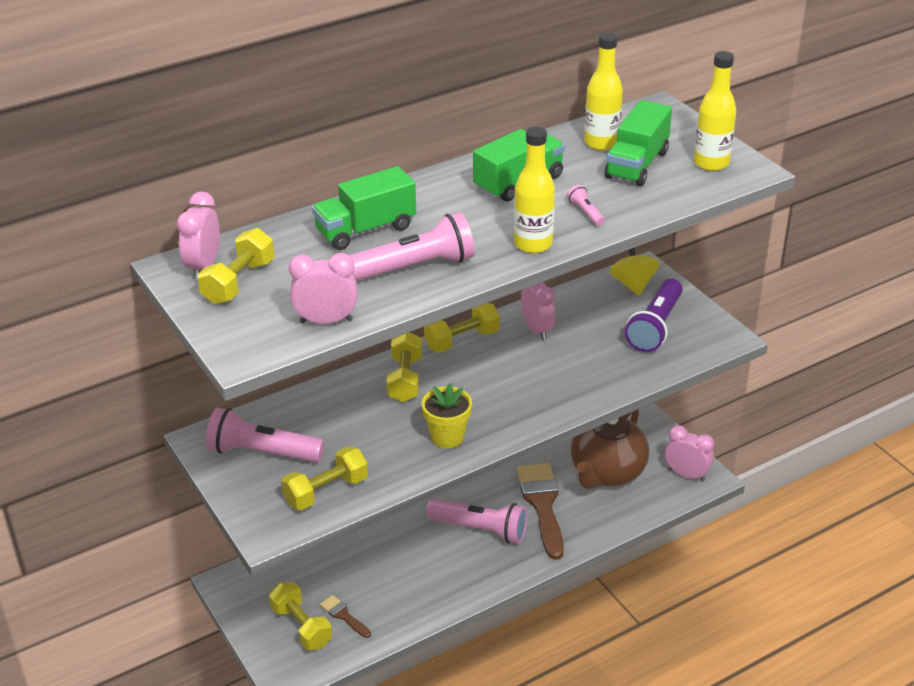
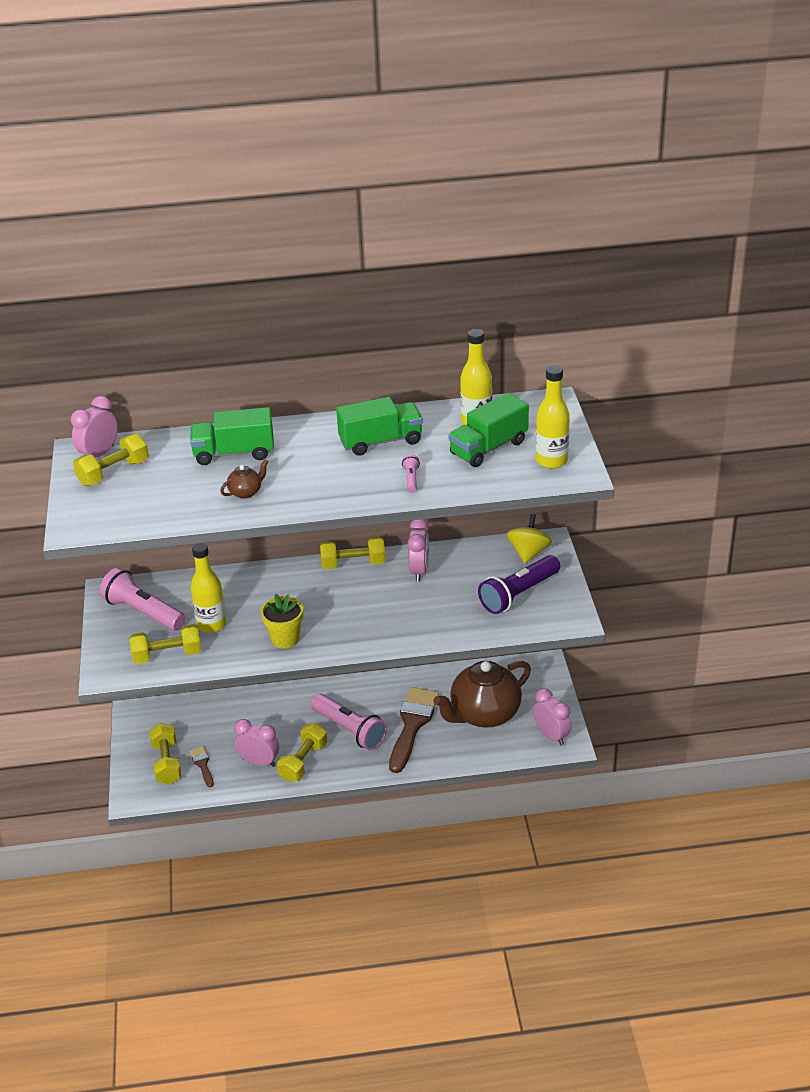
camera: 25 degrees right, 0 degrees up
(326, 321) = (149, 518): pink clock -> pink clock (259, 762)
(405, 379) = (286, 584): yellow dumbbell -> yellow dumbbell (303, 762)
(416, 267) = (246, 492): pink flashlight -> brown teapot
(533, 244) = (348, 495): yellow bottle -> yellow bottle (211, 625)

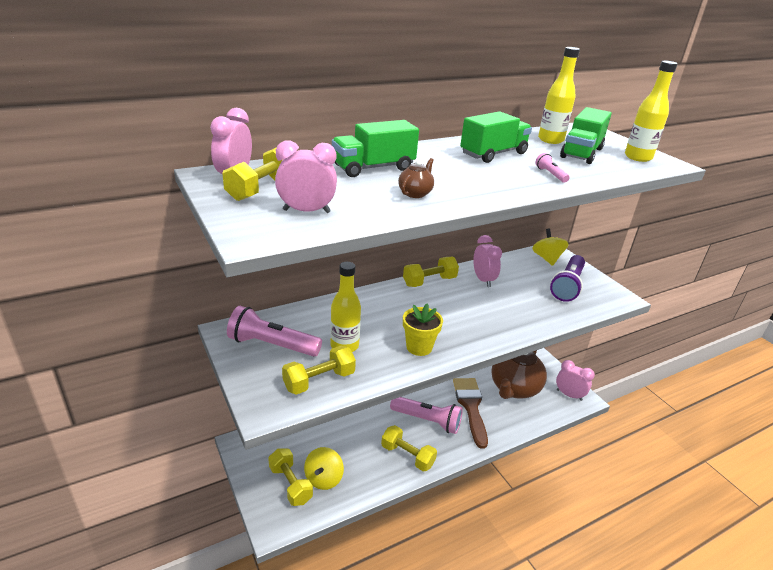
camera: 25 degrees left, 5 degrees down
(202, 765) = (323, 478): brown brush -> yellow spinning top
(259, 762) = (371, 464): pink clock -> pink clock (306, 211)
(303, 762) = (407, 456): yellow dumbbell -> yellow dumbbell turned 60 degrees counterclockwise

